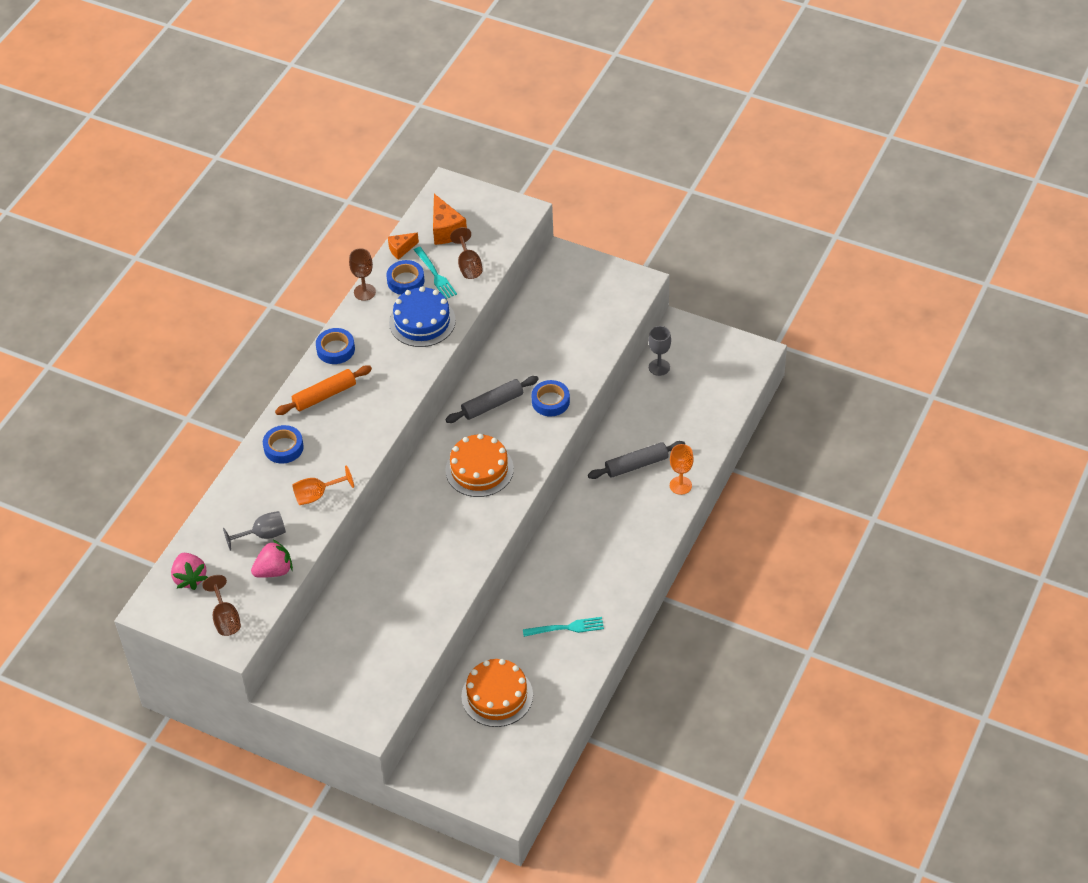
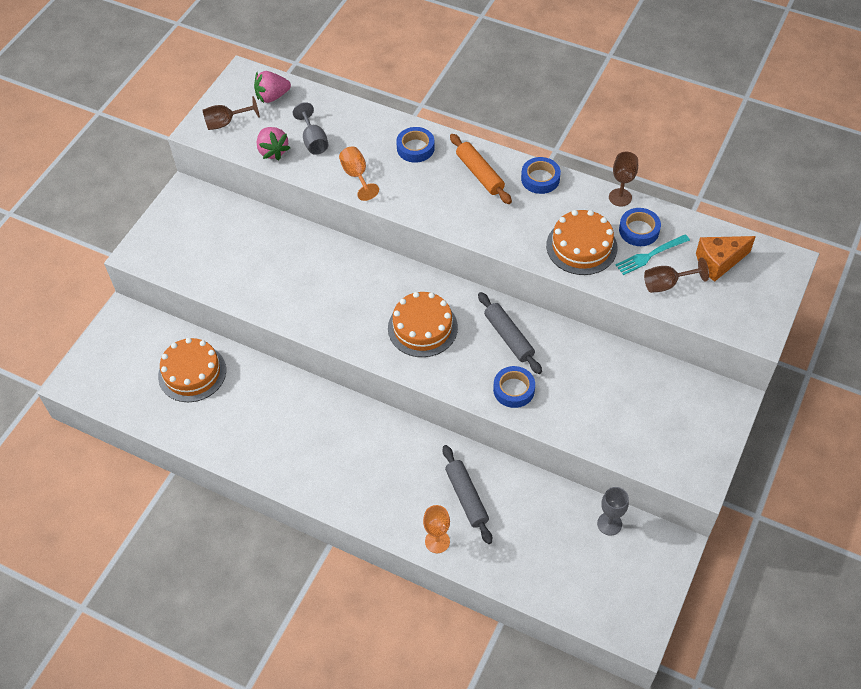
camera: 90 degrees right, 5 degrees up
(401, 249) = (684, 224): orange cheese -> none
(422, 321) = (581, 246): blue cake -> orange cake
(566, 628) = (261, 430): turquoise fork -> none

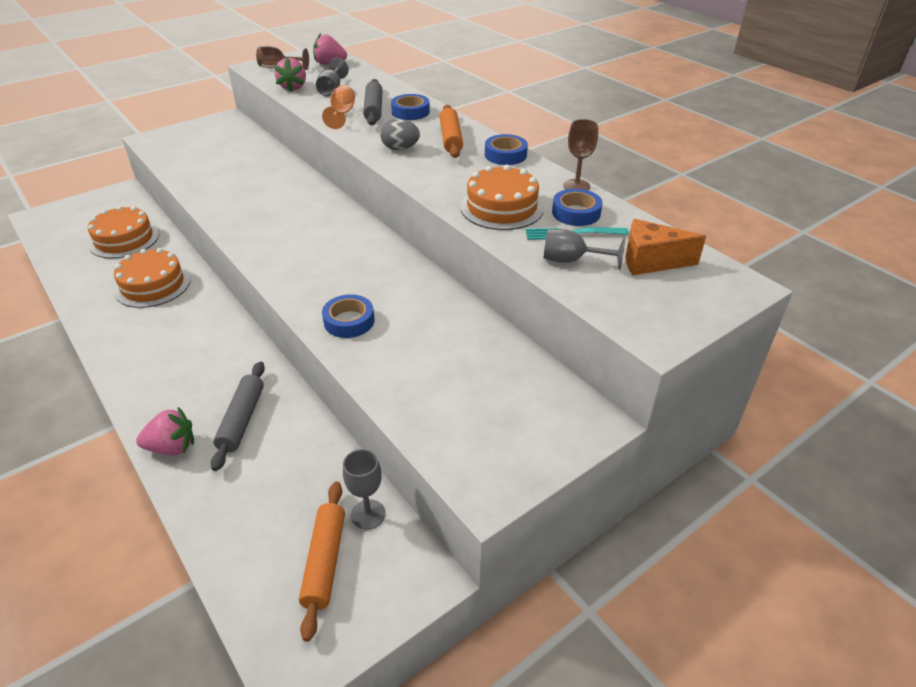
camera: 25 degrees right, 15 degrees down
(422, 328) = (313, 247): orange cake -> orange cake (153, 285)
(437, 541) = (172, 447): orange goblet -> pink strawberry
(448, 205) = (400, 148): none -> grey egg
(509, 337) = (386, 279): grey rolling pin -> grey rolling pin (373, 109)
(607, 566) = (325, 561): none -> orange rolling pin
(667, 284) = (571, 260): brown goblet -> grey goblet

